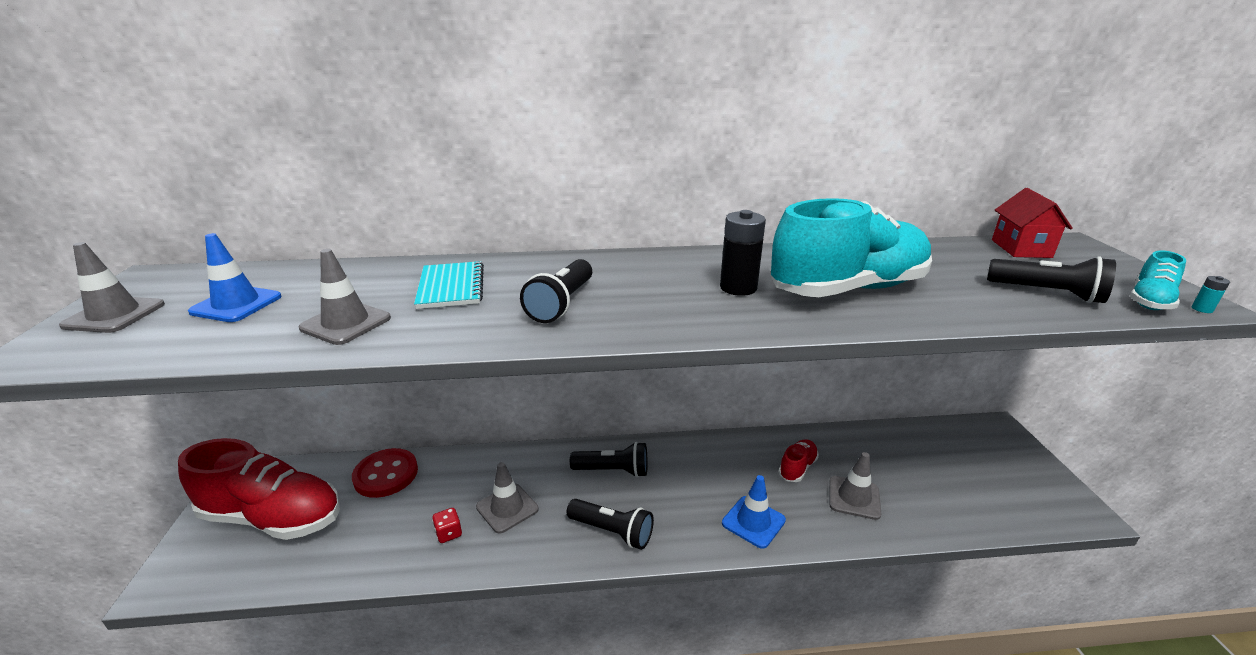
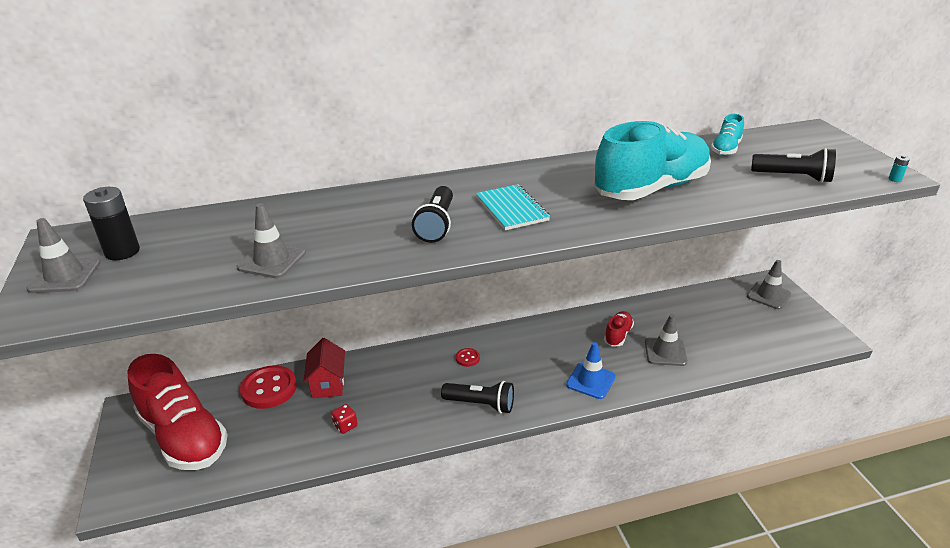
camera: 10 degrees left, 5 degrees up
(236, 304) = (164, 255): blue traffic cone -> none
(273, 517) = (183, 436): red shoe -> red shoe turned 45 degrees clockwise
(451, 287) = (338, 220): turquoise notebook -> turquoise notebook (511, 209)
(507, 508) = (387, 399): grey traffic cone -> grey traffic cone (768, 295)
(613, 471) = (467, 358): black flashlight -> red button
(738, 288) = (568, 196): black battery -> black battery (122, 252)
(1021, 248) = (776, 139): red house -> red house (328, 384)
(1149, 301) = (861, 176): turquoise shoe -> turquoise shoe (725, 149)

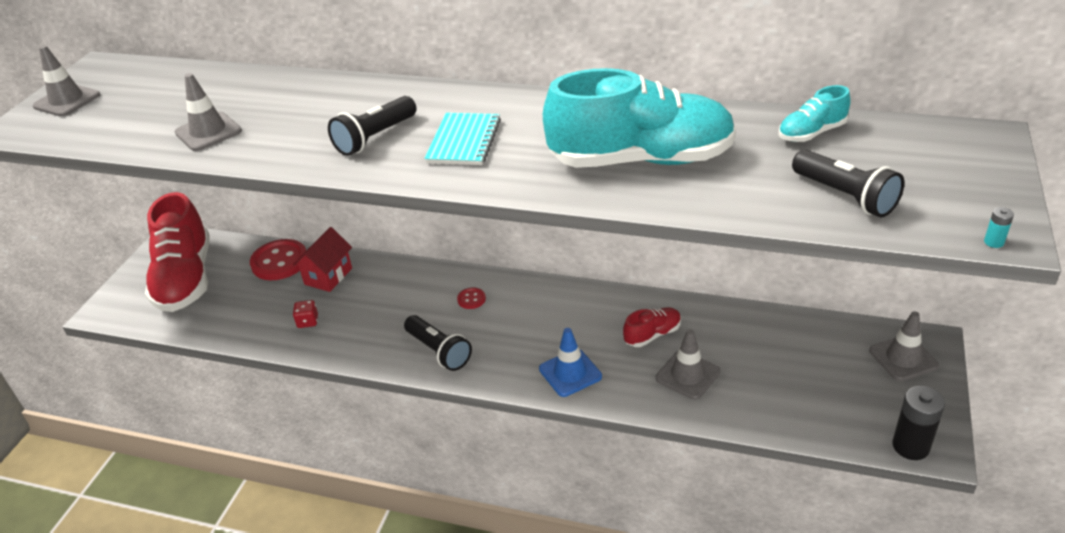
camera: 35 degrees right, 5 degrees up
(122, 252) = (122, 90): black battery -> black battery (910, 446)

